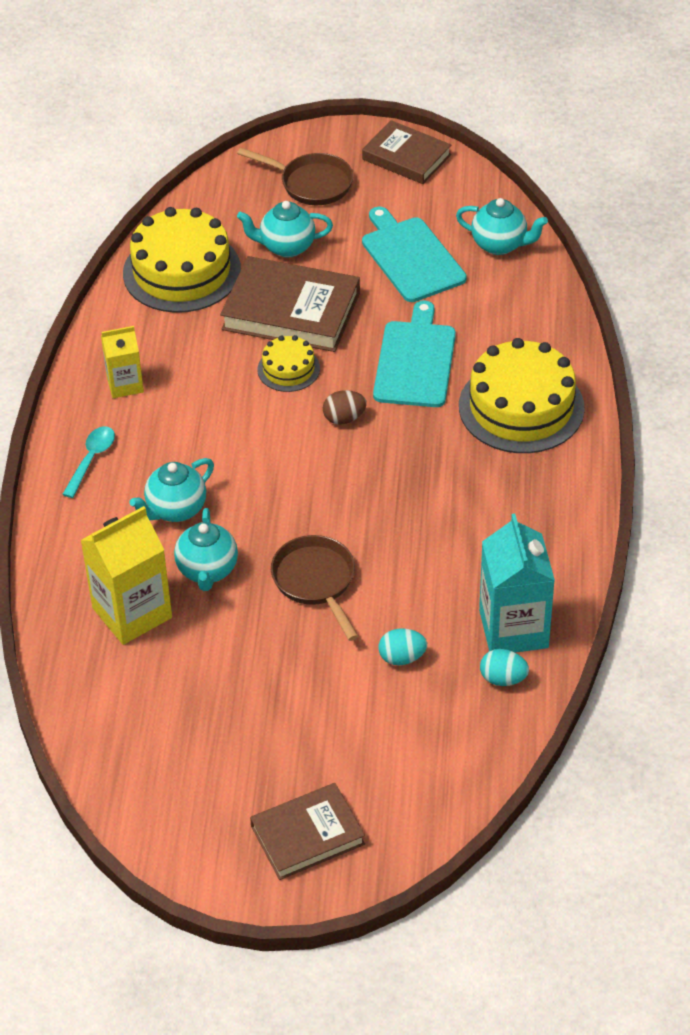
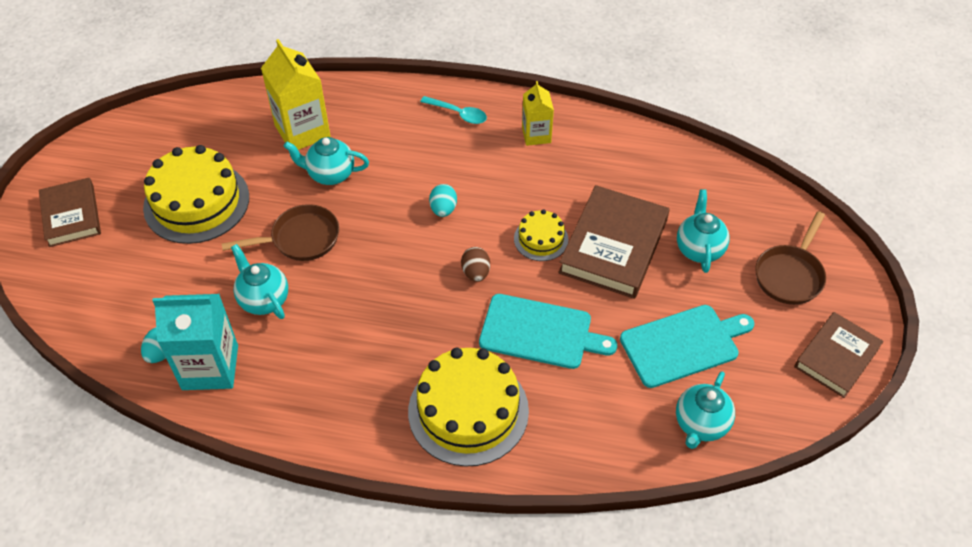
camera: 95 degrees right, 5 degrees up
(175, 510) = (396, 159): turquoise teapot -> turquoise teapot (263, 300)
(182, 271) = (668, 175): yellow cake -> yellow cake (196, 202)
(402, 657) = (207, 287): turquoise egg -> turquoise egg (443, 209)

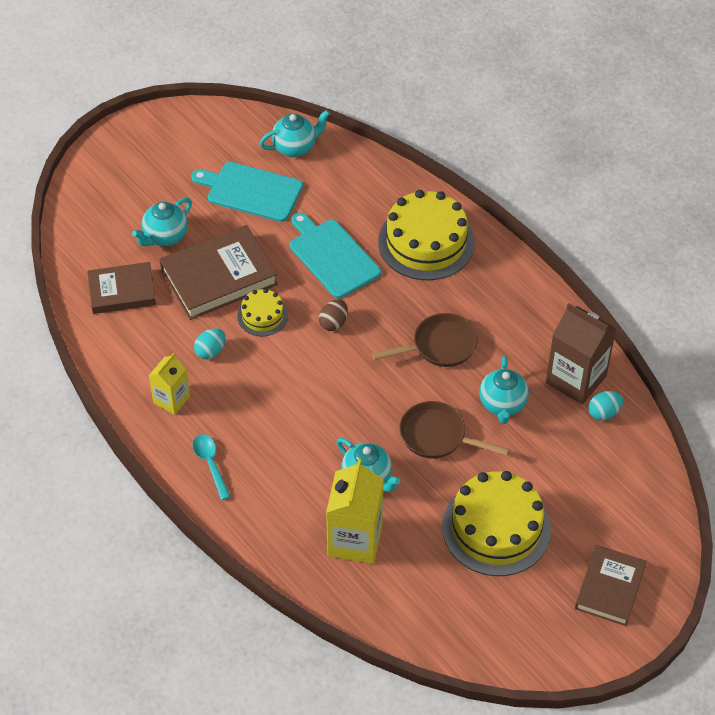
camera: 140 degrees left, 0 degrees up
(210, 367) = (576, 379): turquoise carton -> brown carton
(443, 209) = (308, 386): turquoise egg -> turquoise egg (210, 351)
(790, 275) = (130, 183): brown pan -> brown pan (439, 346)
(836, 357) = (170, 126): brown book -> brown book (122, 291)

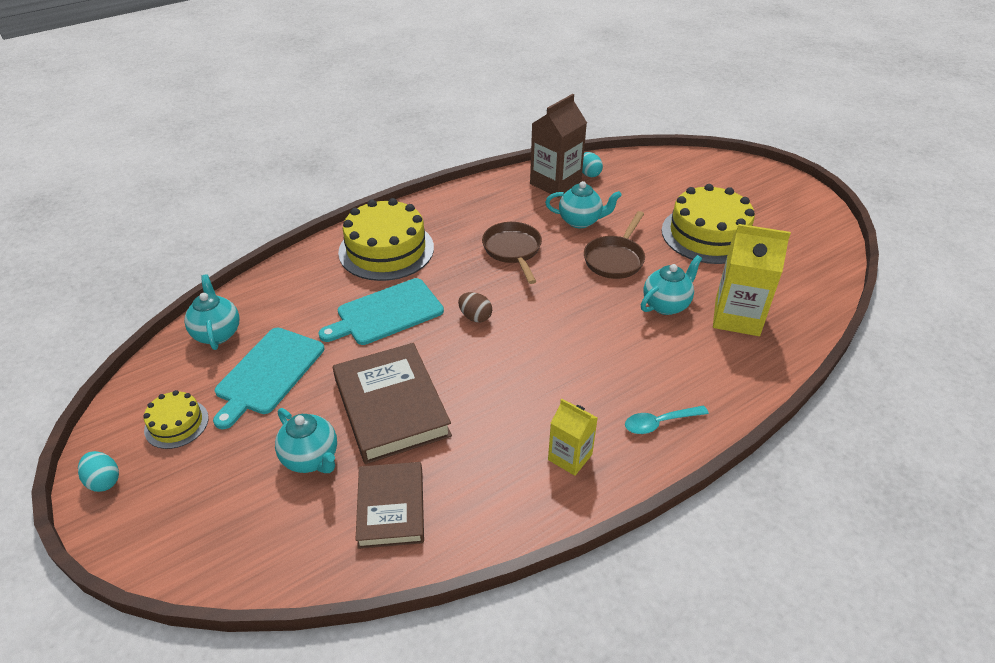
camera: 85 degrees left, 10 degrees down
(210, 351) = (501, 418): turquoise egg -> turquoise egg (104, 481)
(262, 316) = (456, 371): yellow cake -> yellow cake (176, 424)
(610, 588) = (752, 186): brown book -> none

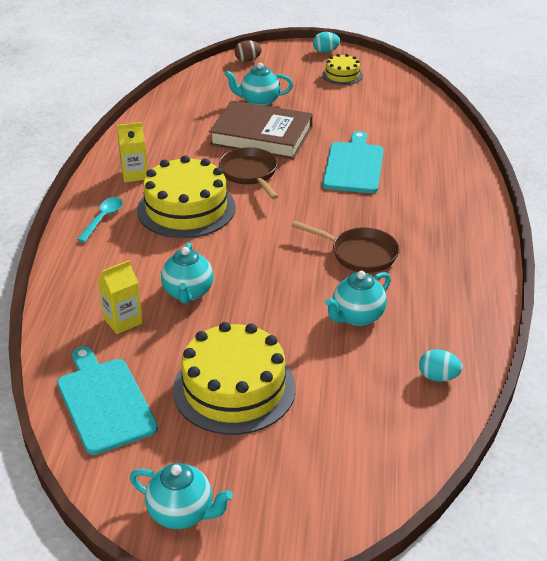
camera: 130 degrees right, 5 degrees down
(217, 333) = (412, 104): turquoise teapot -> turquoise teapot (182, 513)
(268, 373) = (348, 109): turquoise cutting board -> turquoise cutting board (104, 402)
(386, 250) = (436, 194): yellow cake -> yellow cake (186, 208)
(391, 508) = (192, 111): brown book -> none
(475, 317) = (300, 198): brown egg -> brown egg (248, 60)
(555, 183) = (444, 340): brown carton -> none
(615, 259) = (277, 303): brown pan -> brown pan (250, 174)
(737, 317) = (123, 321): yellow carton -> yellow carton, size x0.60

